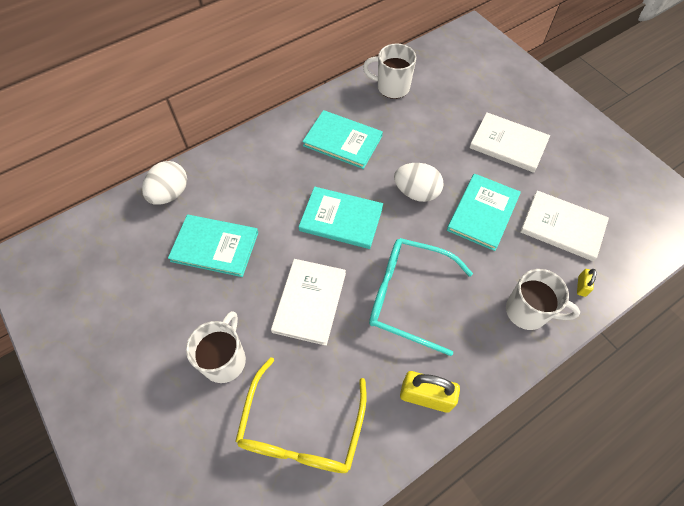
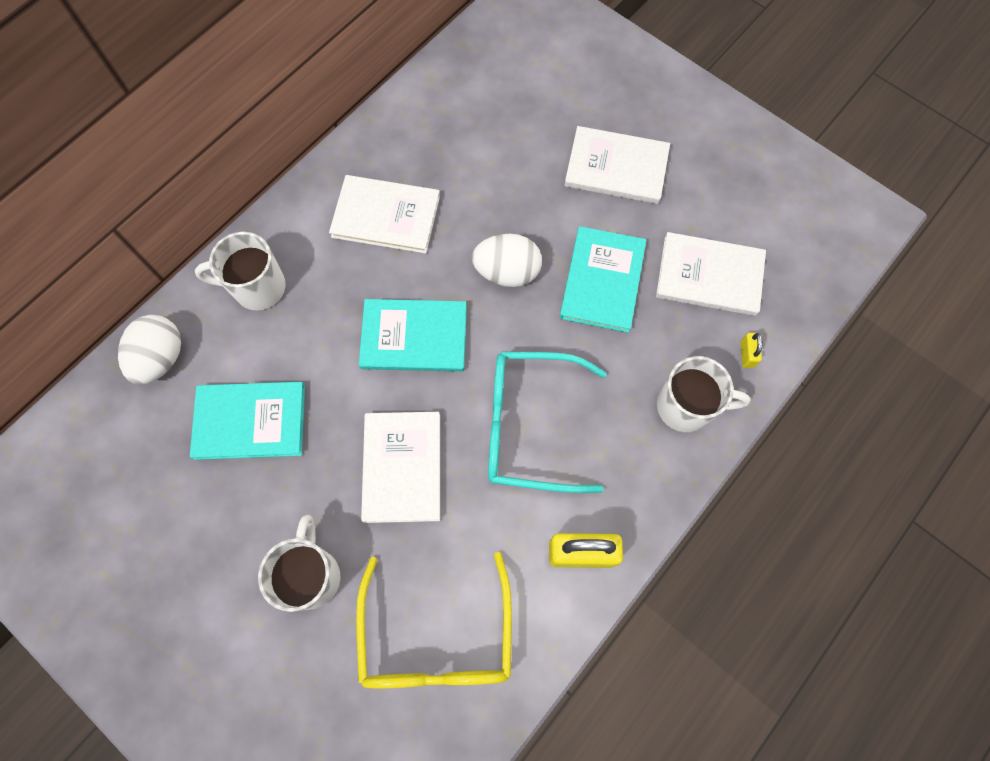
camera: 15 degrees left, 10 degrees up
(342, 141) = (386, 216): turquoise book -> white book
(392, 87) = (435, 113): white mug -> white mug (257, 287)

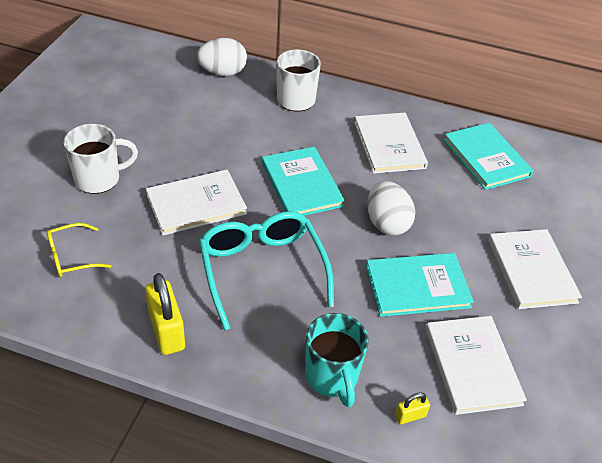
camera: 65 degrees right, 25 degrees down
(250, 421) = (197, 121): turquoise book -> turquoise book (486, 158)
(437, 637) = (71, 257): yellow glasses -> yellow glasses, size x0.52
(686, 406) = (332, 377): white mug -> turquoise mug

